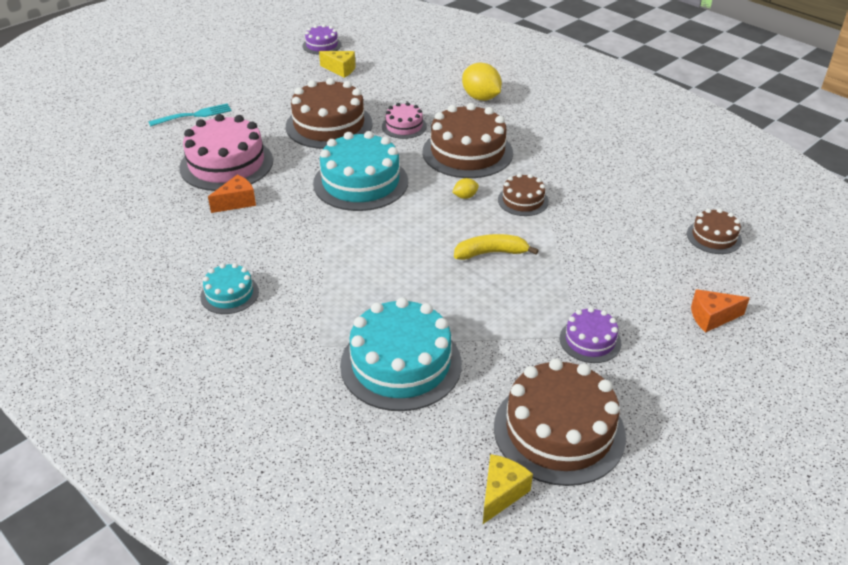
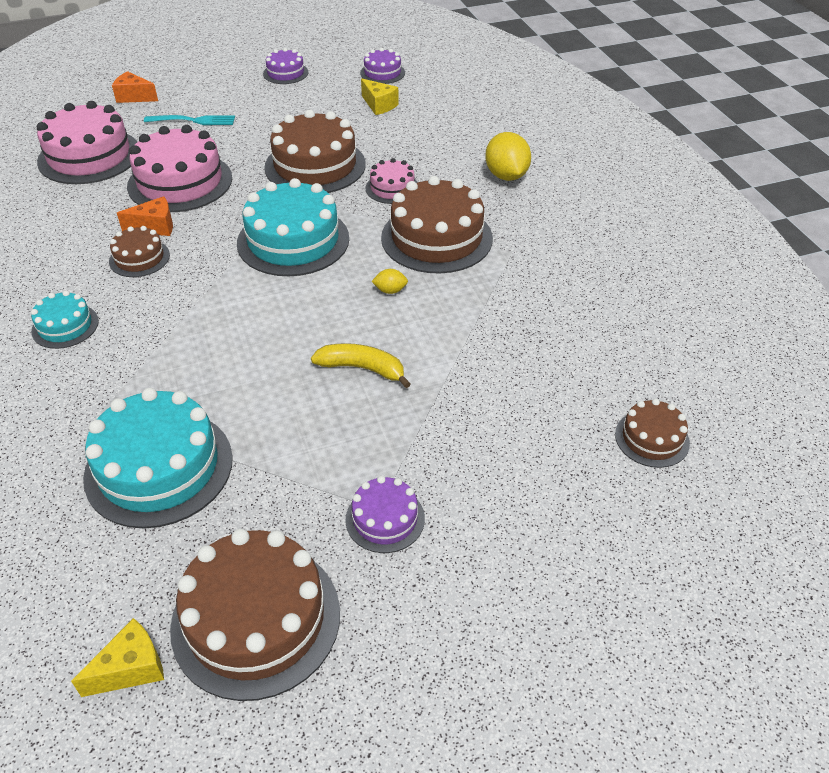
camera: 25 degrees right, 5 degrees up
(124, 164) = (89, 156): none -> pink cake
(240, 62) = (285, 73): none -> purple cake
(523, 200) = (451, 315): brown cake -> brown cake (139, 258)
(712, 317) = (560, 546): orange cheese -> orange cheese (134, 97)

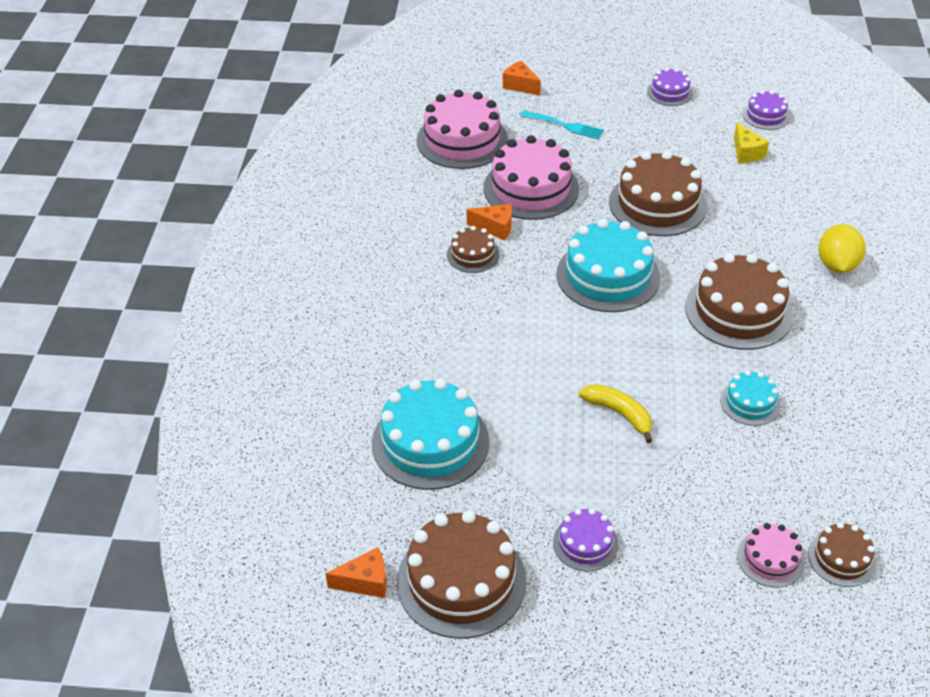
camera: 25 degrees right, 0 degrees up
(65, 326) = (396, 300): turquoise cake -> turquoise cake (750, 403)
(131, 668) = (365, 582): yellow cheese -> orange cheese
(390, 290) = (673, 350): yellow lemon -> none
(392, 188) = (719, 247): pink cake -> pink cake (770, 559)

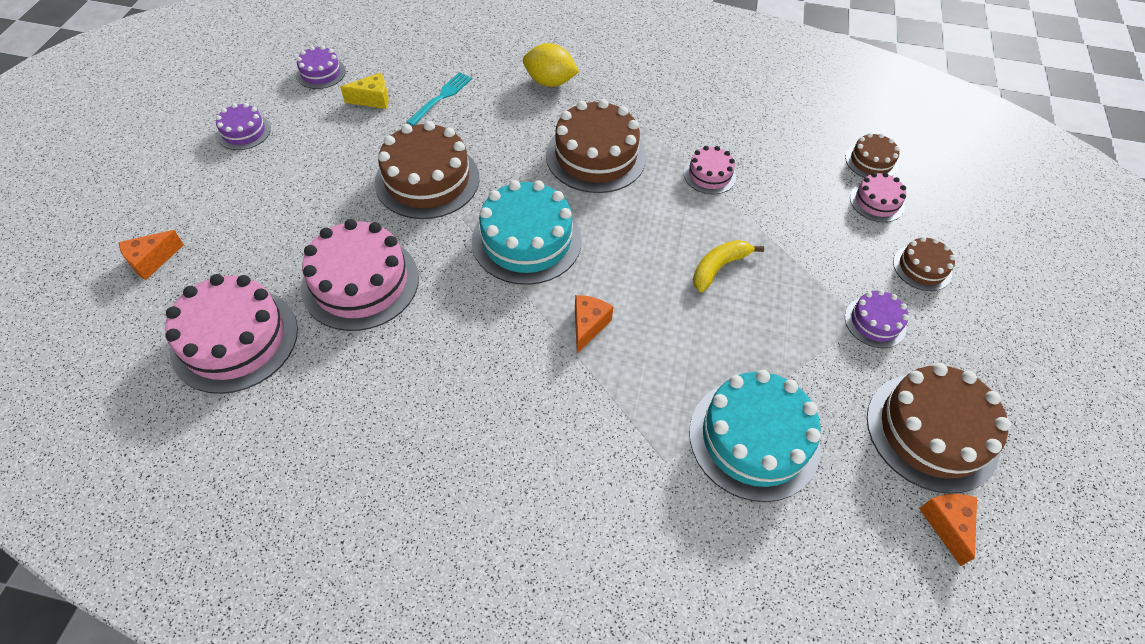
camera: 85 degrees left, 10 degrees up
(472, 255) = (461, 357): brown cake -> brown cake (922, 268)
(495, 228) = (420, 328): orange cheese -> orange cheese (588, 326)
(564, 125) = (256, 232): turquoise fork -> turquoise fork (441, 98)
(750, 403) = (709, 175): turquoise cake -> pink cake

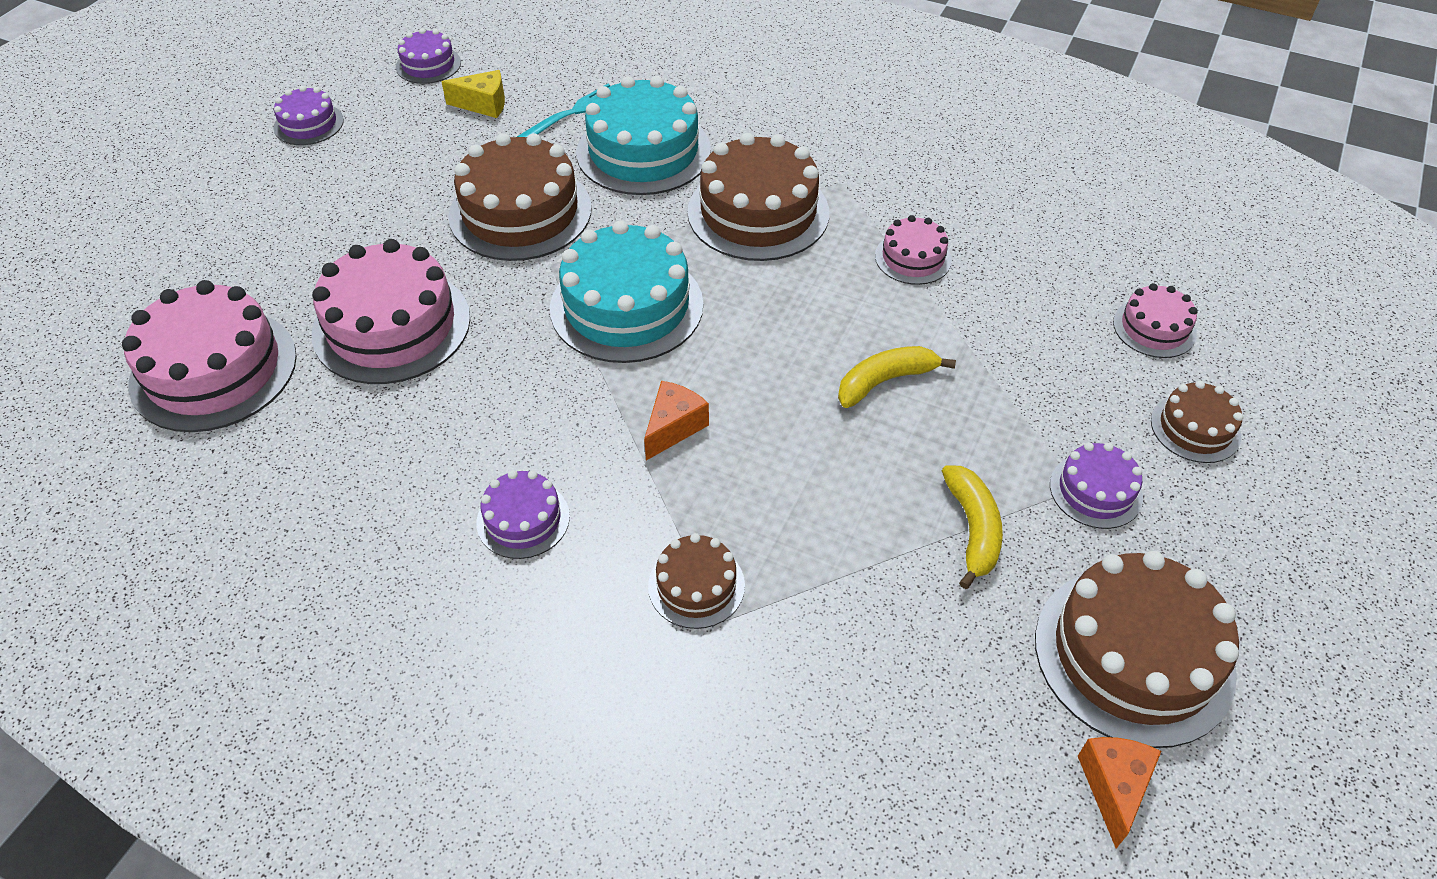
camera: 15 degrees right, 5 degrees down
(151, 261) = (147, 261): orange cheese -> none
(505, 414) = (523, 519): none -> purple cake
(550, 82) = (726, 110): yellow lemon -> none
(754, 438) = (859, 615): turquoise cake -> turquoise cake (643, 151)
(807, 364) = (972, 529): none -> yellow banana
(871, 161) = (1164, 272): brown cake -> brown cake (696, 585)

